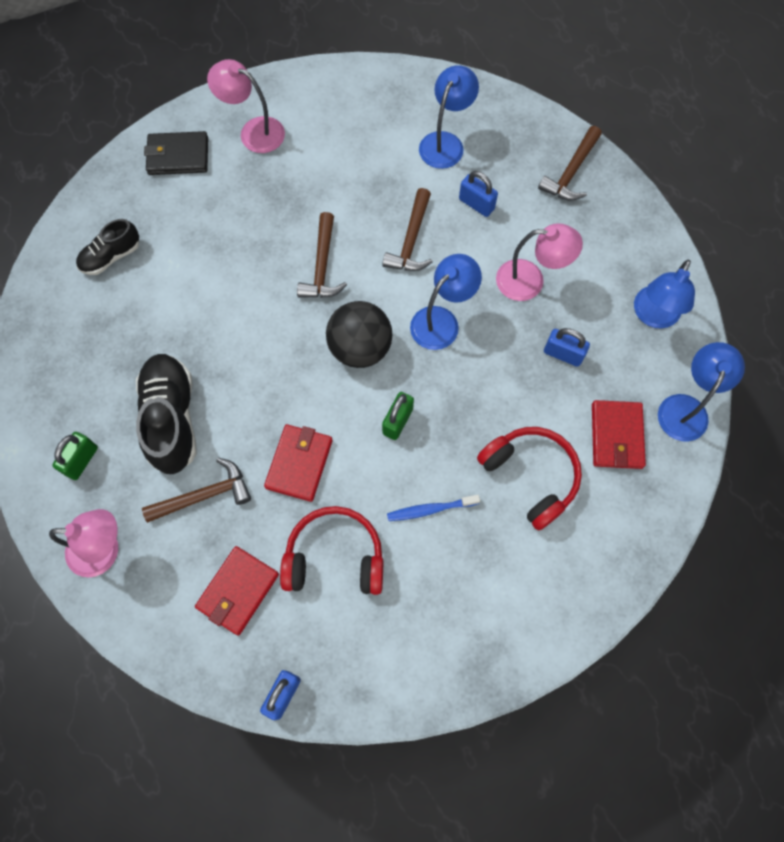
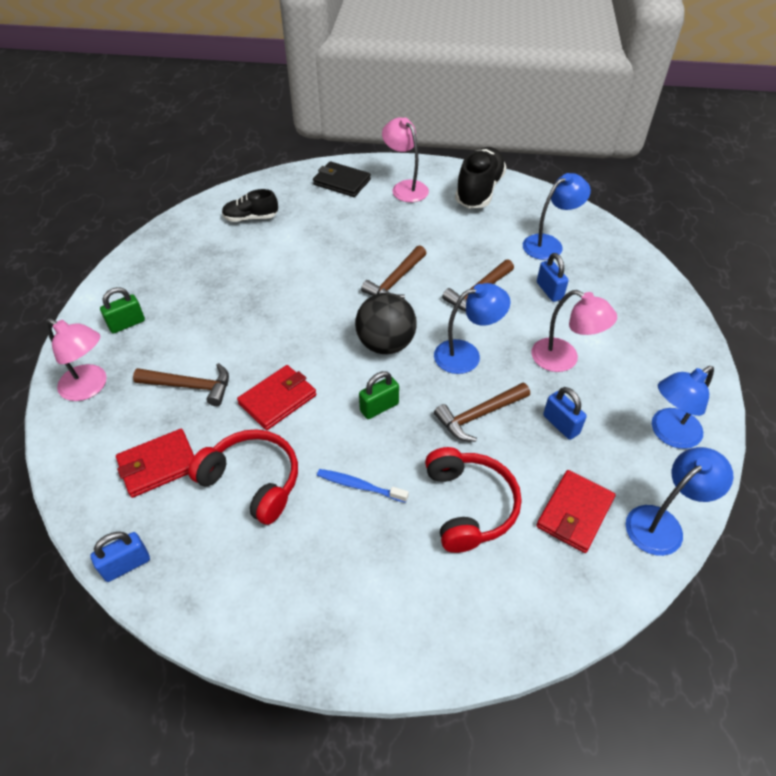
camera: 30 degrees right, 20 degrees down
(172, 419) = (209, 327): black shoe -> black shoe (479, 191)
(571, 172) = (648, 301): brown hammer -> brown hammer (479, 415)

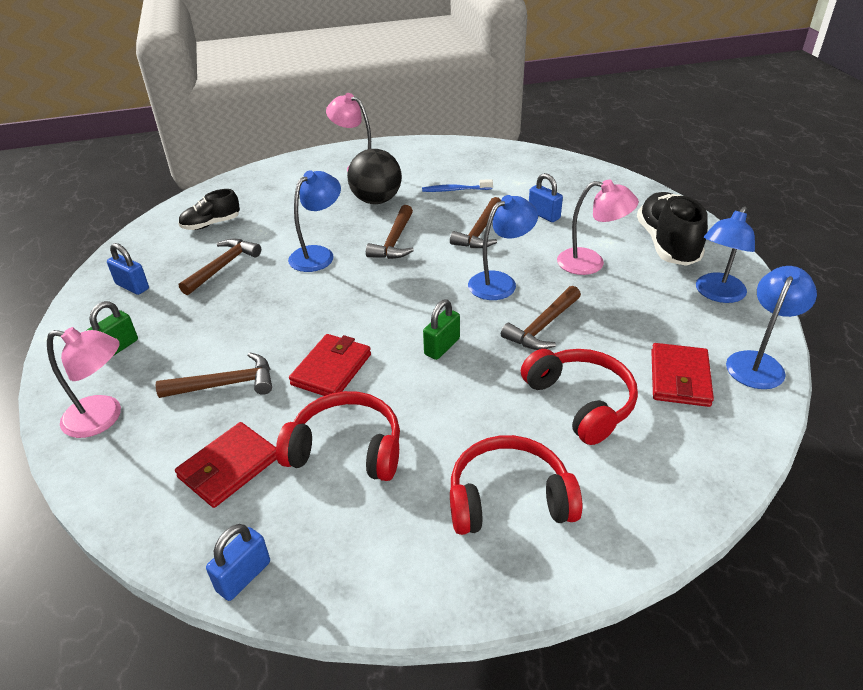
camera: 20 degrees left, 10 degrees down
(240, 266) = (222, 267): none -> brown hammer
(341, 182) = (291, 176): black wallet -> none
(356, 576) = (509, 499): none -> red headphones
(359, 486) = (463, 419): blue toothbrush -> blue toothbrush (455, 190)
(385, 344) = (416, 294): black ball -> black ball (376, 200)
(479, 191) = (431, 156): black shoe -> black shoe (667, 244)
(549, 244) = (521, 181): blue lamp -> blue lamp (318, 254)
(561, 424) = (621, 313): blue padlock -> blue padlock (132, 286)

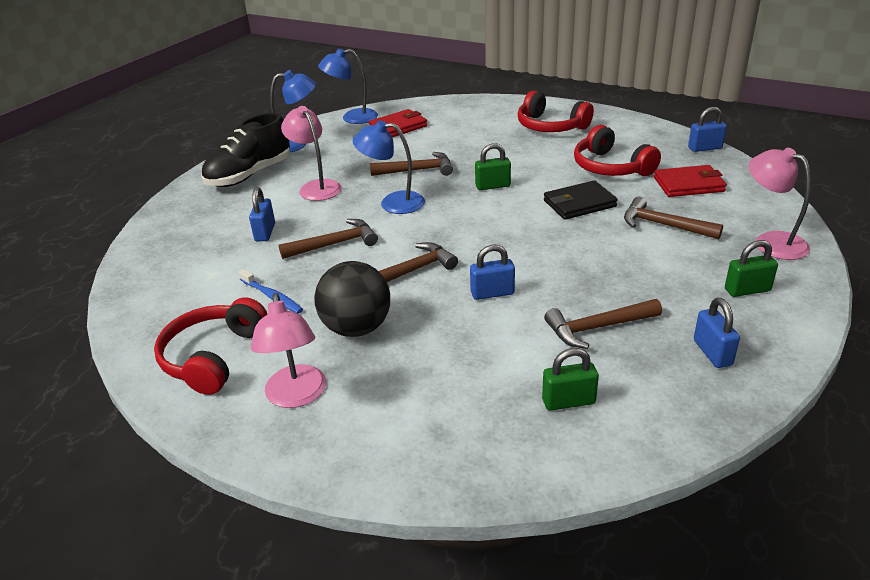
camera: 135 degrees left, 5 degrees down
(211, 224) = (568, 401): black shoe -> green padlock
(318, 254) = (492, 293): blue lamp -> blue padlock
(331, 369) = (579, 204): red wallet -> black wallet
(580, 402) = (461, 138): red headphones -> red headphones (214, 357)

